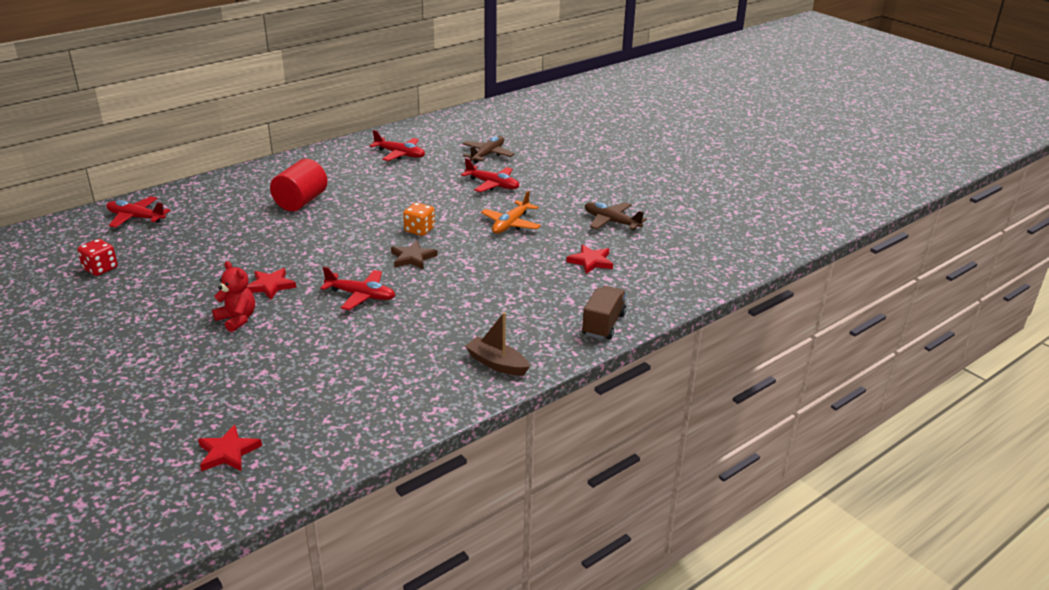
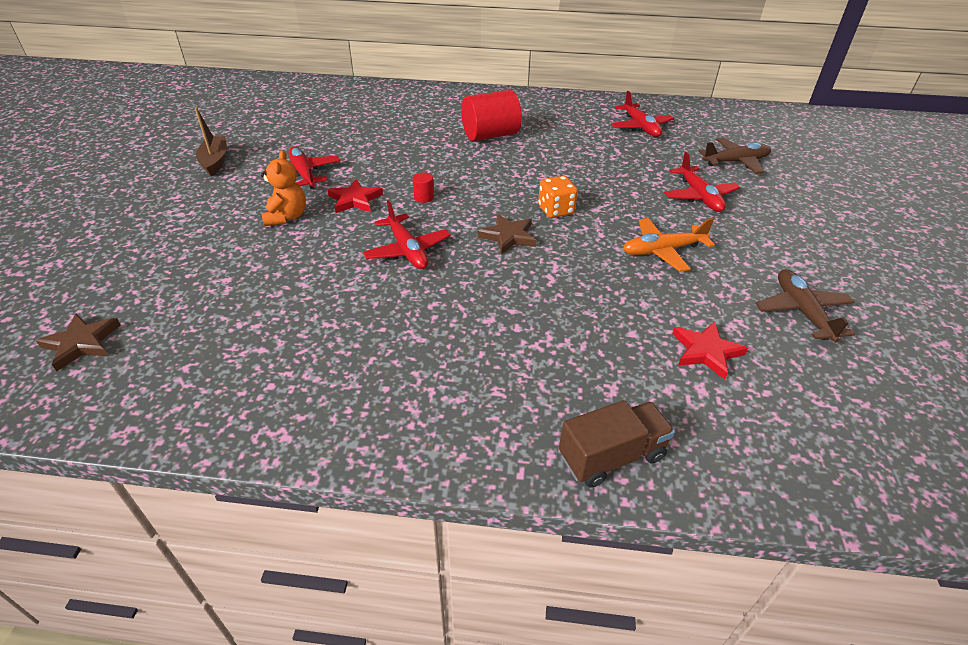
camera: 45 degrees right, 10 degrees up
(100, 269) = (276, 126): red dice -> none
(136, 218) = (358, 98): red plane -> red plane (303, 174)
(228, 452) = (81, 343): red star -> brown star
(237, 319) = (286, 217): red teddy bear -> orange teddy bear
(319, 262) = (424, 197): none -> red cylinder
(497, 364) = (415, 420): brown boat -> brown boat (215, 161)

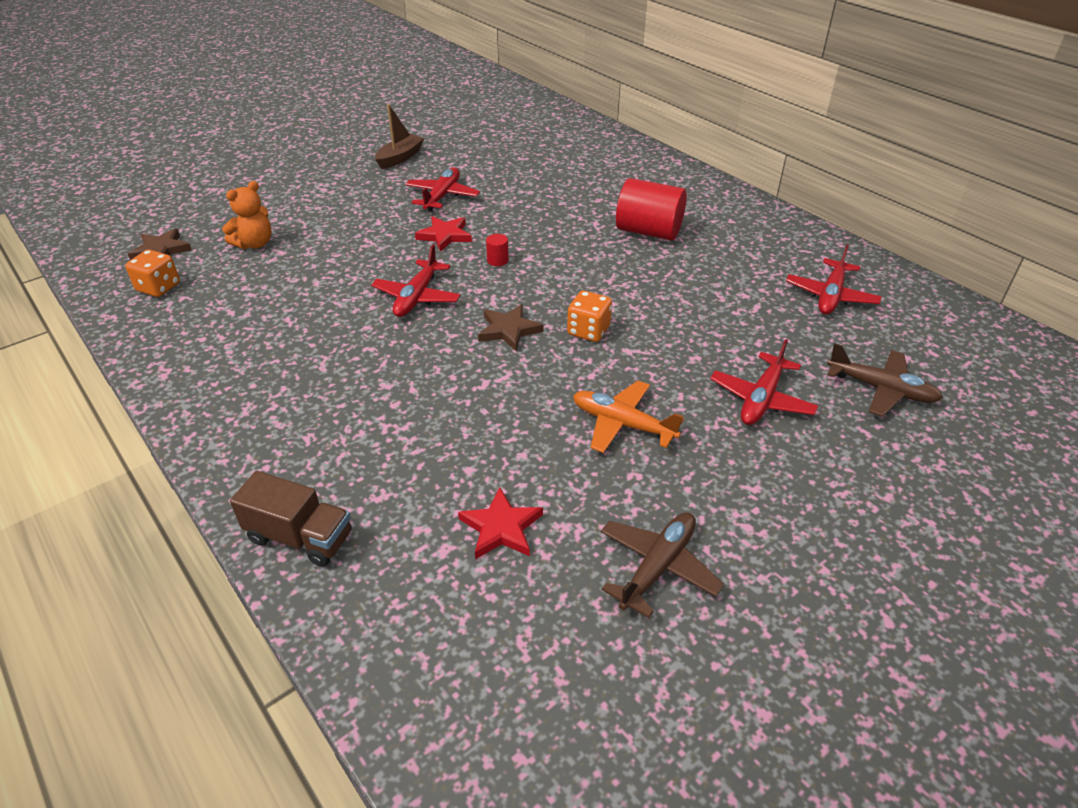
camera: 45 degrees right, 0 degrees up
(141, 374) = (158, 287): none -> orange dice
(286, 217) = (380, 225): orange teddy bear -> orange teddy bear (254, 244)

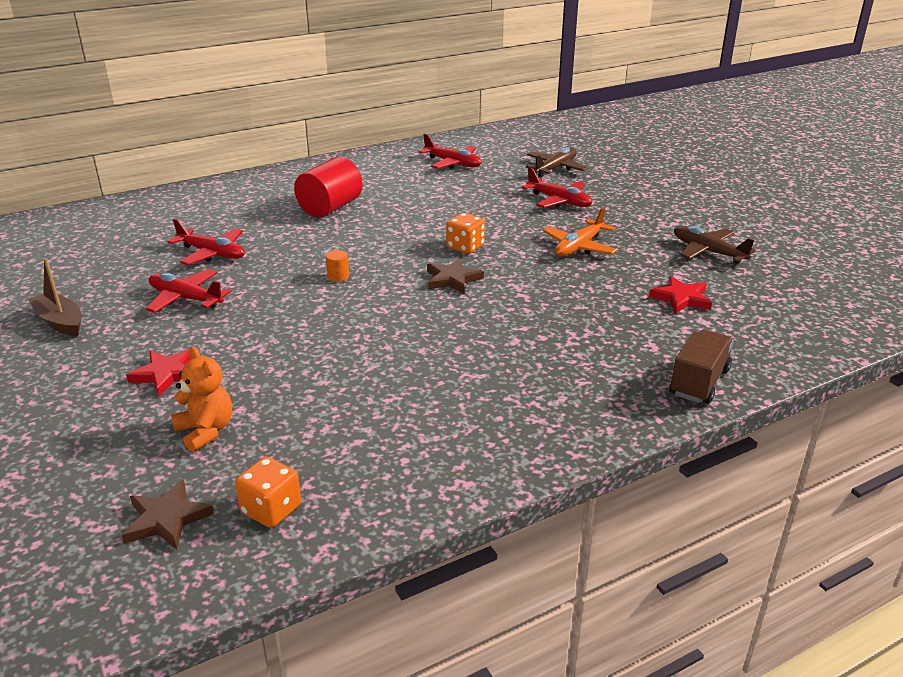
camera: 80 degrees left, 10 degrees down
(417, 297) = (382, 320): red plane -> red plane (212, 253)
(445, 236) = (274, 301): red star -> red star (166, 374)
(497, 260) = (338, 276): red cylinder -> orange cylinder

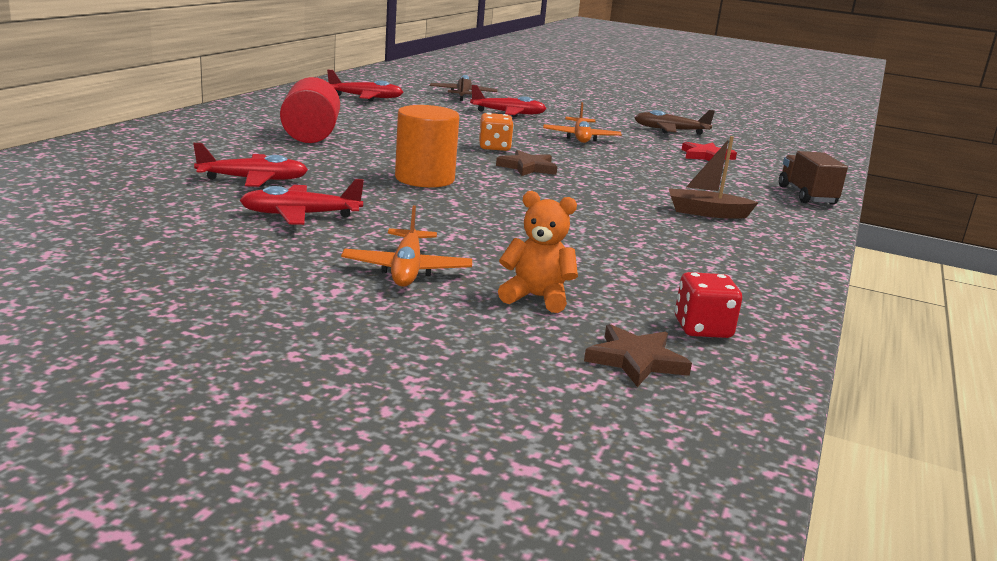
camera: 40 degrees left, 10 degrees down
(60, 322) = (184, 256): brown boat -> brown boat (706, 213)
(166, 374) = (407, 270): red star -> orange plane
(271, 509) = (702, 328): orange dice -> red dice
(338, 276) = (424, 179): orange cylinder -> orange cylinder, size x2.44

